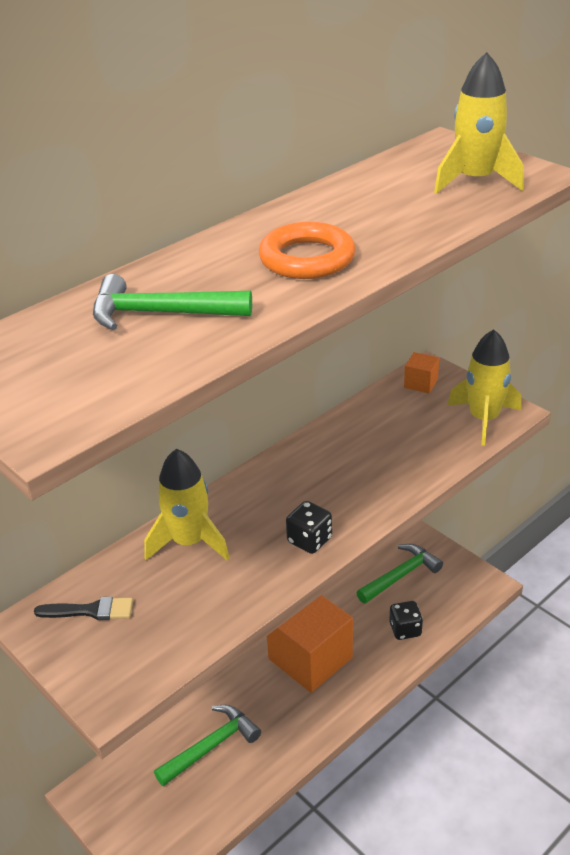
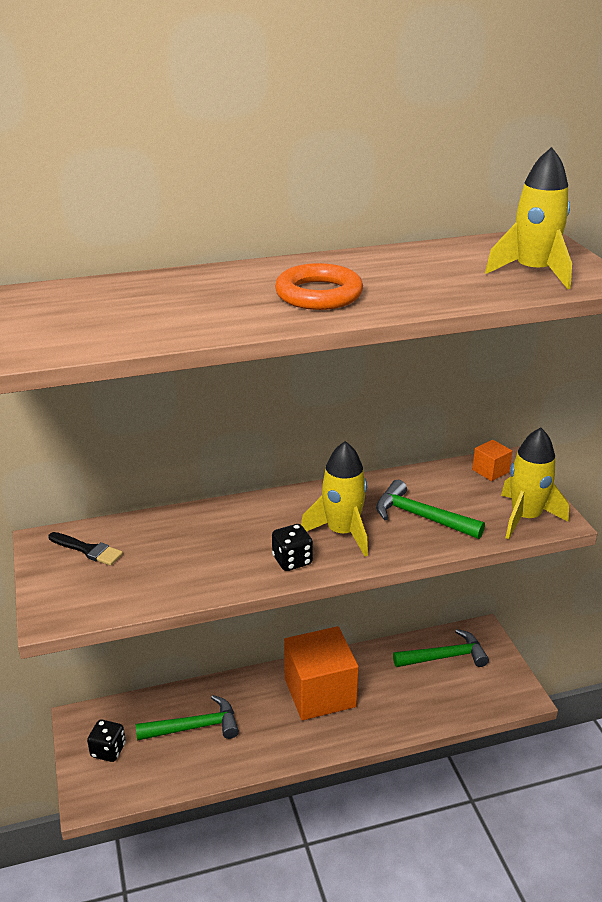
camera: 25 degrees right, 5 degrees down
(161, 313) = (165, 303): green hammer -> green hammer (421, 517)
(189, 542) = (197, 528): yellow rocket -> yellow rocket (342, 532)
(405, 629) = (418, 703): black dice -> black dice (108, 750)

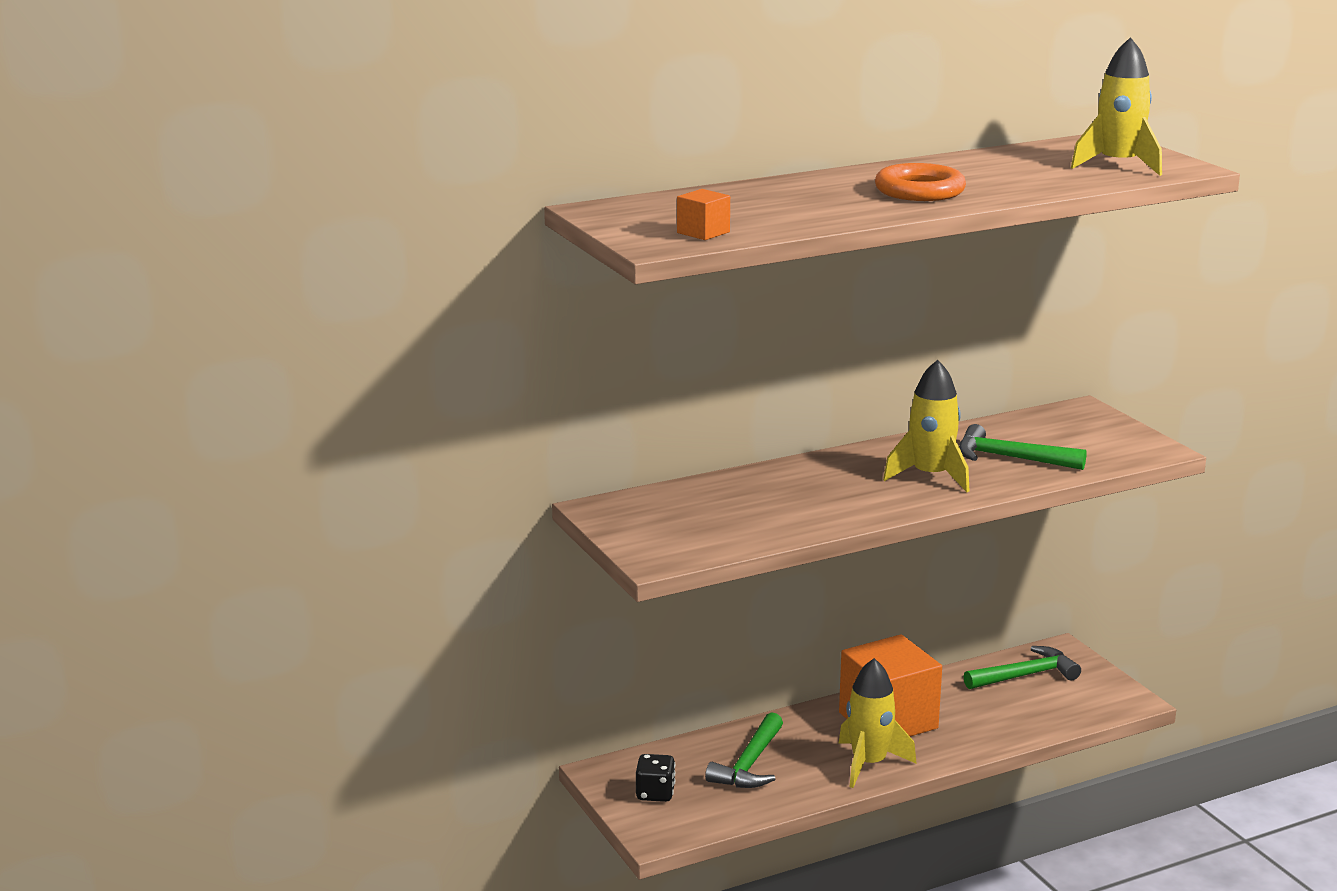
camera: 10 degrees left, 10 degrees down
(88, 550) = (654, 510): black brush -> none
(194, 727) = (750, 764): green hammer -> green hammer turned 135 degrees clockwise
(292, 560) = (889, 501): black dice -> none
(490, 471) = (1068, 417): orange cube -> orange cube (703, 232)
(525, 517) = (1124, 450): yellow rocket -> yellow rocket (869, 764)

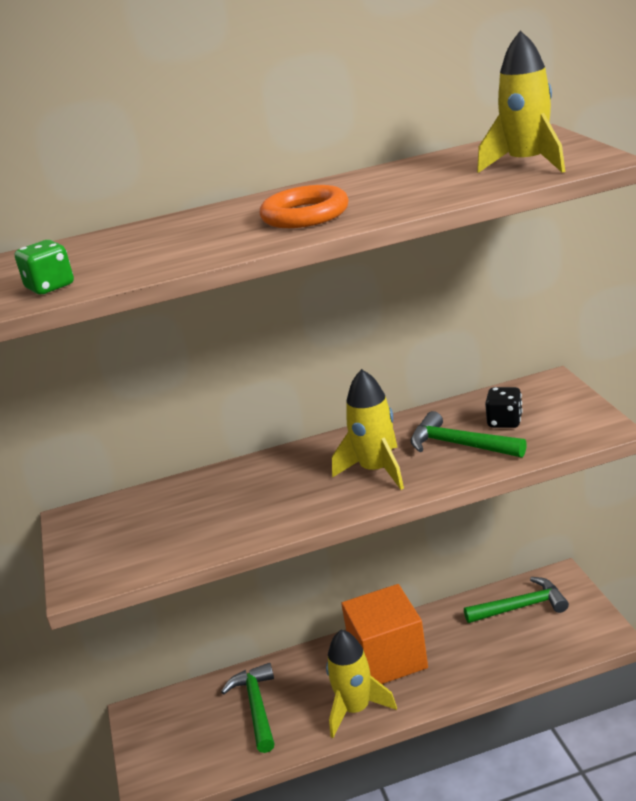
camera: 15 degrees right, 5 degrees up
(655, 793) = (168, 740): black dice -> black dice (505, 422)
(703, 232) = (50, 287): orange cube -> green dice
(750, 764) = (256, 707): green hammer -> green hammer turned 135 degrees clockwise

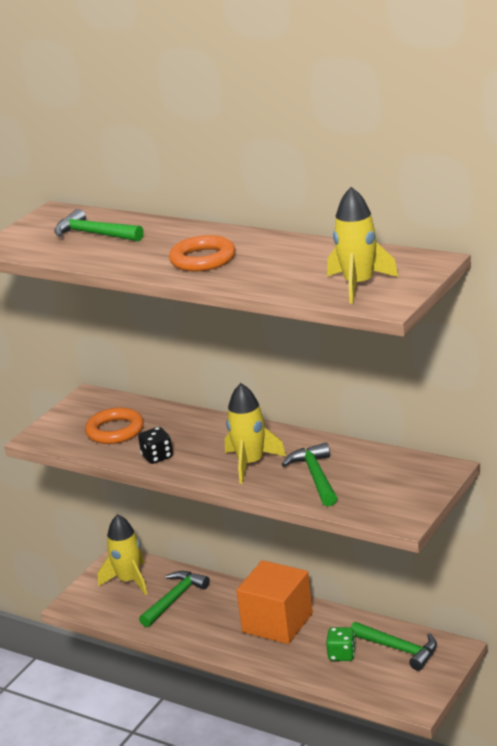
camera: 45 degrees right, 0 degrees up
(50, 287) = (38, 246): green dice -> green dice (342, 654)
(104, 254) = (94, 234): none -> green hammer
(169, 526) = (115, 431): none -> orange ring
(356, 709) = (218, 638): yellow rocket -> yellow rocket (129, 581)
(505, 422) = (366, 478): black dice -> black dice (157, 457)

